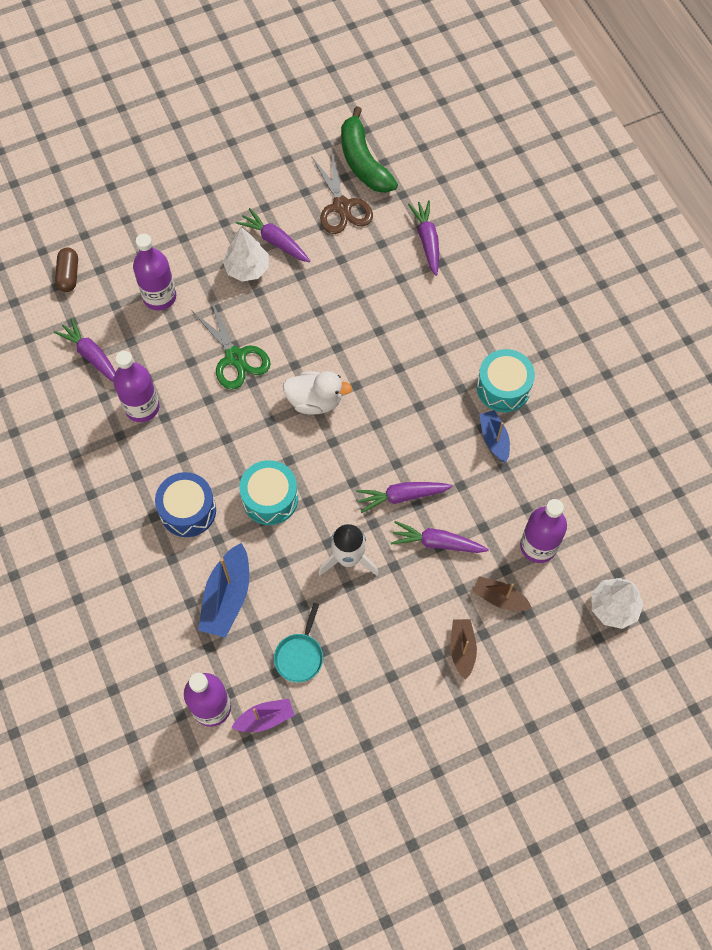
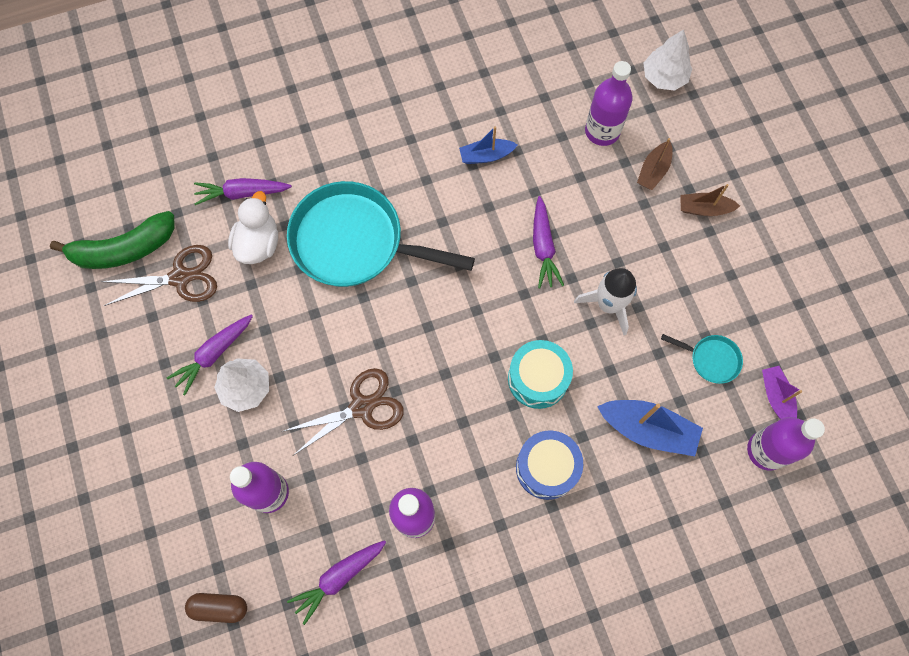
camera: 85 degrees left, 5 degrees up
(235, 357) = (362, 407): green scissors -> brown scissors
(315, 401) = (426, 324): white duck -> white duck (258, 243)
(389, 335) = (354, 242): none -> turquoise pan
(437, 543) = (595, 220): purple carrot -> none
(503, 387) = (429, 140): turquoise drum -> none

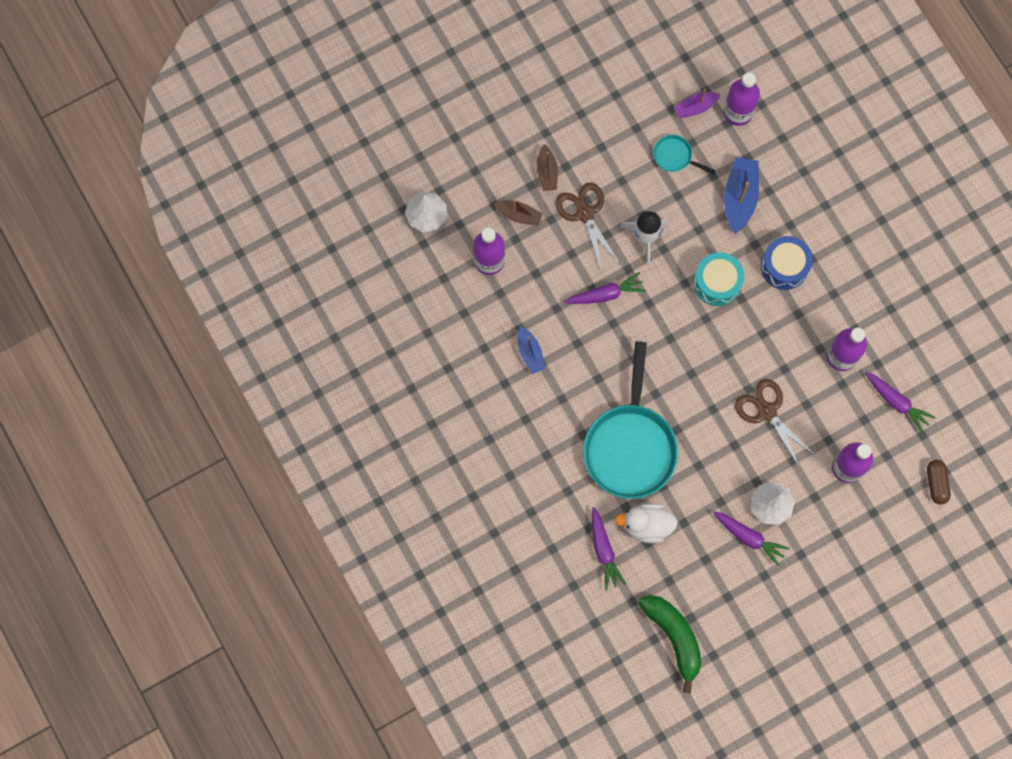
camera: 100 degrees left, 5 degrees up
(180, 277) = (689, 582): brown scissors -> brown scissors (585, 213)
(711, 359) = (675, 156): turquoise pan -> turquoise pan turned 75 degrees counterclockwise

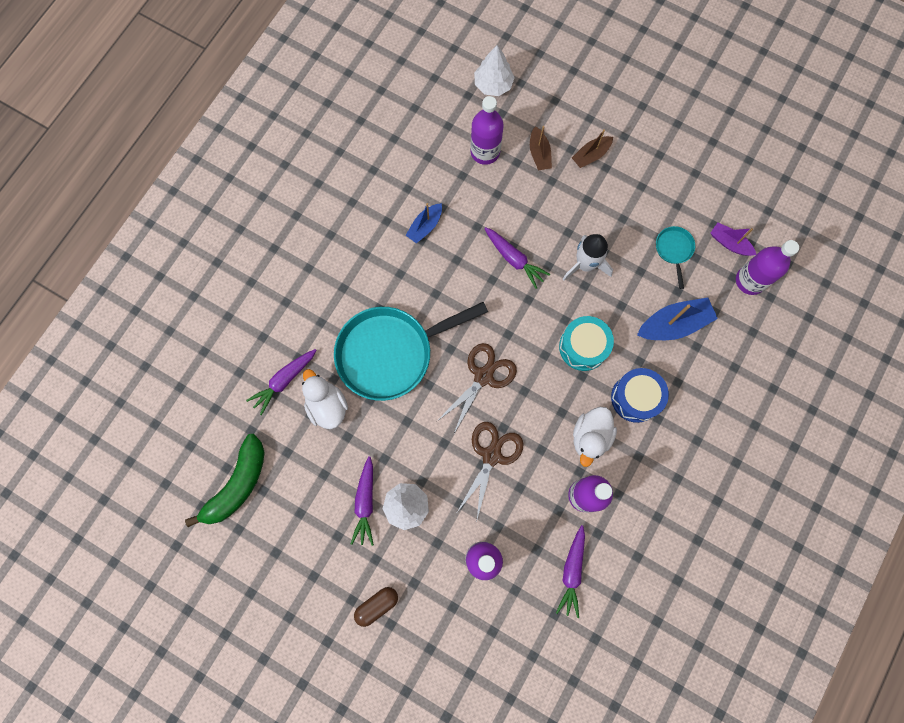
camera: 60 degrees right, 0 degrees up
(585, 213) = (574, 204): brown scissors -> brown scissors (483, 376)
(796, 323) = (590, 437): none -> white duck
(936, 483) = (516, 654): brown capsule -> brown capsule (377, 605)

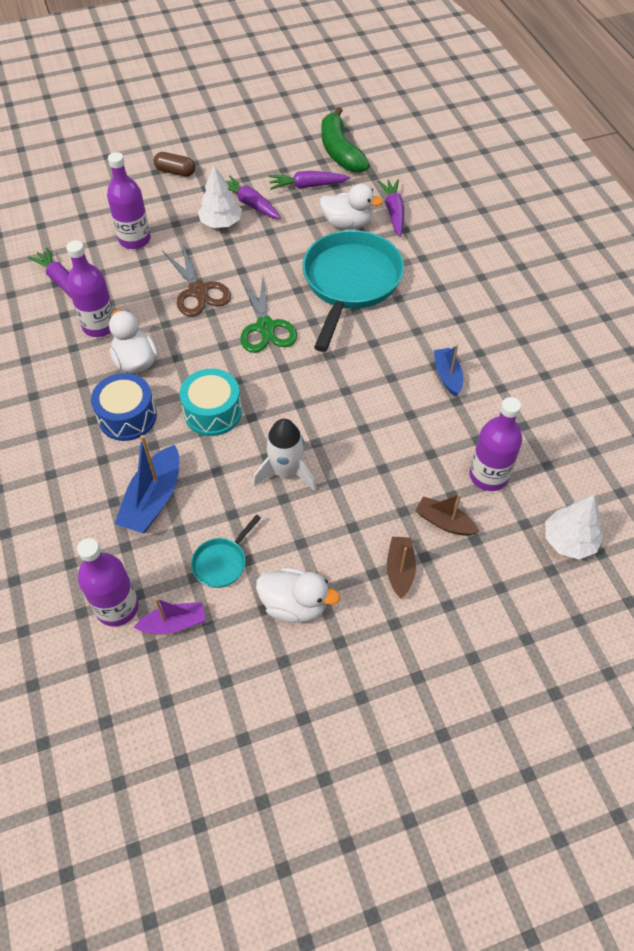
camera: 130 degrees right, 20 degrees down
(377, 605) = (175, 172): brown capsule -> brown capsule turned 75 degrees counterclockwise
(483, 376) = (265, 327): brown scissors -> green scissors
(514, 259) = (348, 420): purple carrot -> purple carrot (307, 186)
(661, 192) = (294, 605): none -> white duck
(674, 250) = (222, 562): turquoise pan -> turquoise pan turned 90 degrees clockwise

